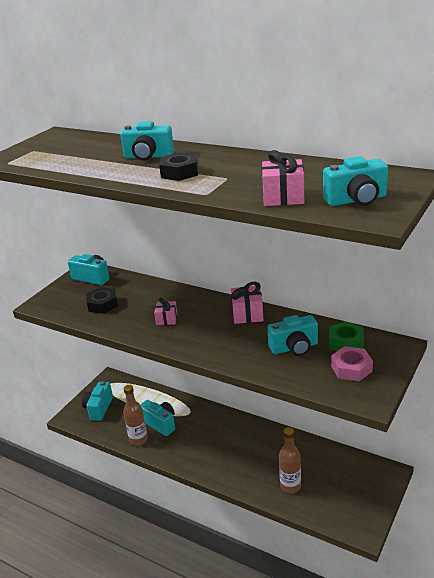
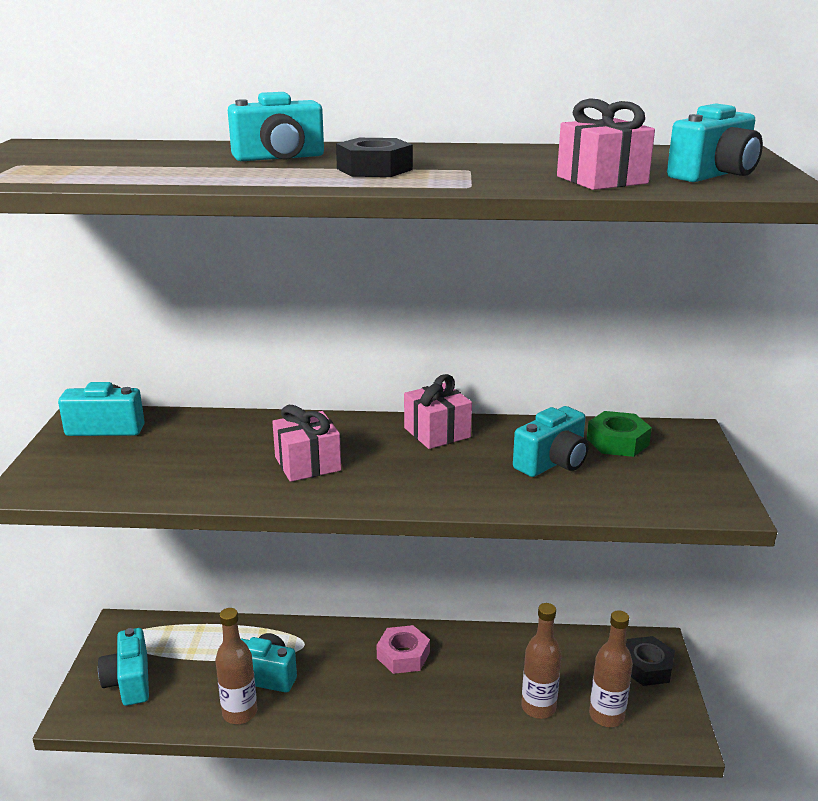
camera: 30 degrees left, 5 degrees down
(102, 304) = (164, 464): black nut -> black nut (646, 667)
(167, 319) = (307, 464): pink gift -> pink gift, size x1.52
(326, 503) = (606, 716): none -> brown bottle
(351, 368) = (659, 472): pink nut -> pink nut (403, 655)

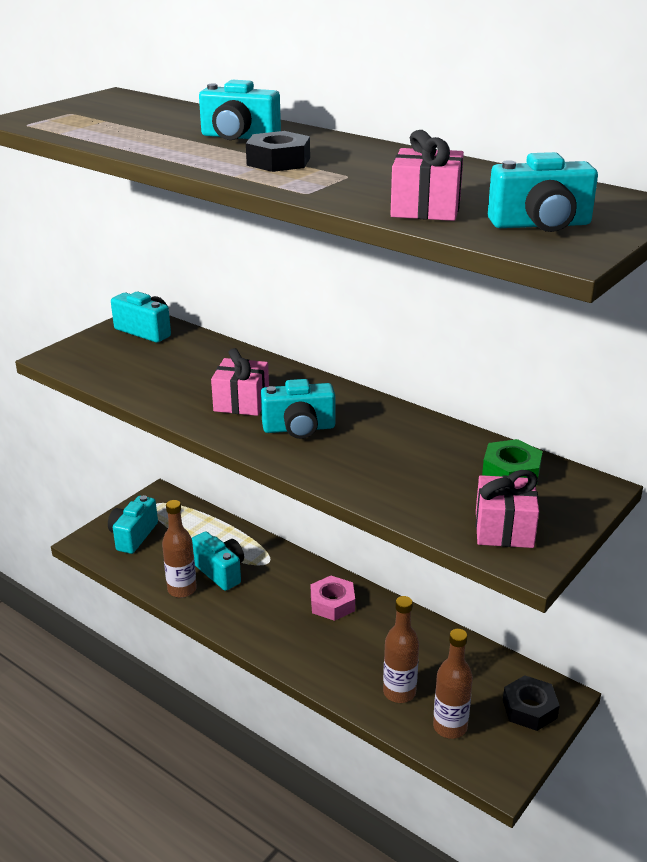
camera: 35 degrees right, 5 degrees up
(437, 433) = (367, 411): pink gift -> pink gift (504, 529)
(552, 462) = (427, 468): turquoise camera -> turquoise camera (299, 428)

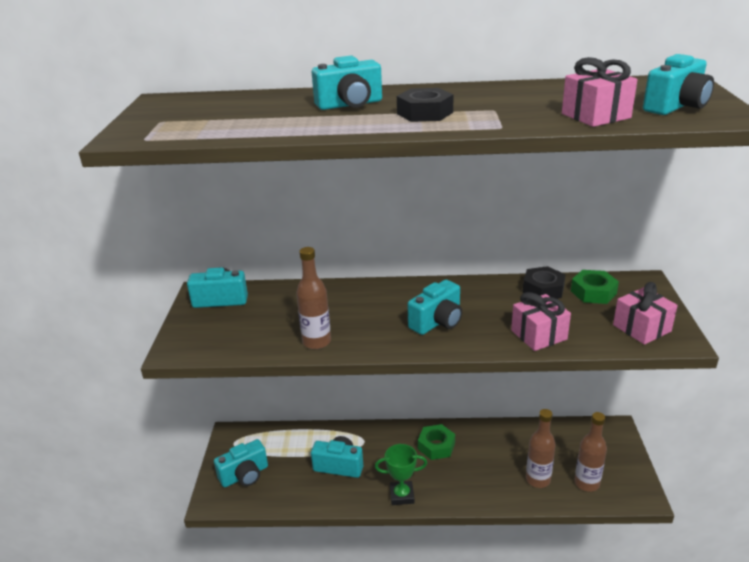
camera: 35 degrees left, 0 degrees up
(133, 536) = (244, 475): turquoise camera -> turquoise camera turned 105 degrees counterclockwise
(182, 589) = (327, 494): brown bottle -> brown bottle (316, 342)
(241, 402) = (373, 321): pink gift -> pink gift (538, 335)
(246, 628) = (402, 495): none -> green trophy
(332, 603) = (436, 446): pink nut -> green nut
(529, 709) = (611, 446): black nut -> black nut (543, 289)

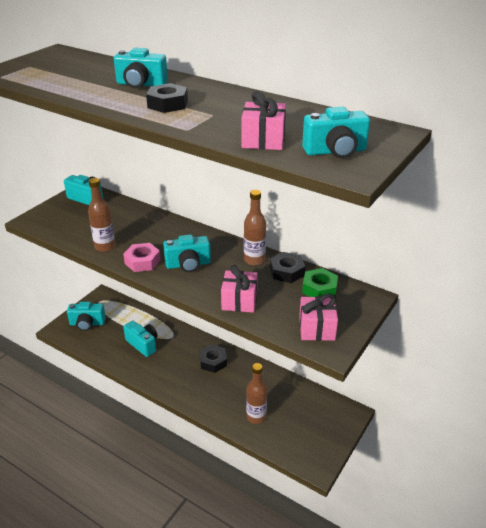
camera: 30 degrees right, 5 degrees up
(383, 339) = (142, 261): none -> pink nut
(402, 495) = (161, 381): green trophy -> none
(436, 446) = (213, 361): green nut -> black nut
(586, 483) = (287, 437): brown bottle -> brown bottle (254, 260)

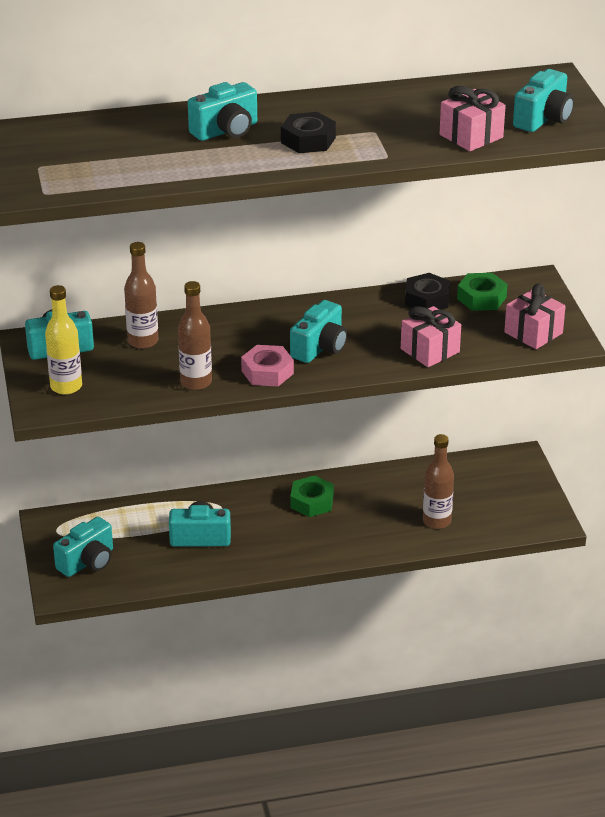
camera: 45 degrees left, 0 degrees up
(56, 217) = (66, 386): none -> yellow bottle
(213, 361) = (312, 502): black nut -> green nut
(254, 260) = (377, 306): brown bottle -> brown bottle (143, 341)

